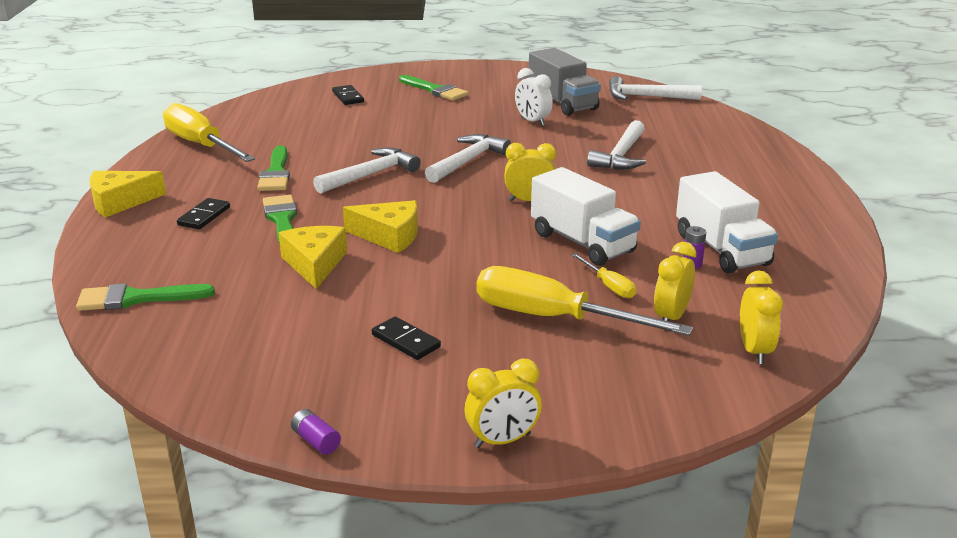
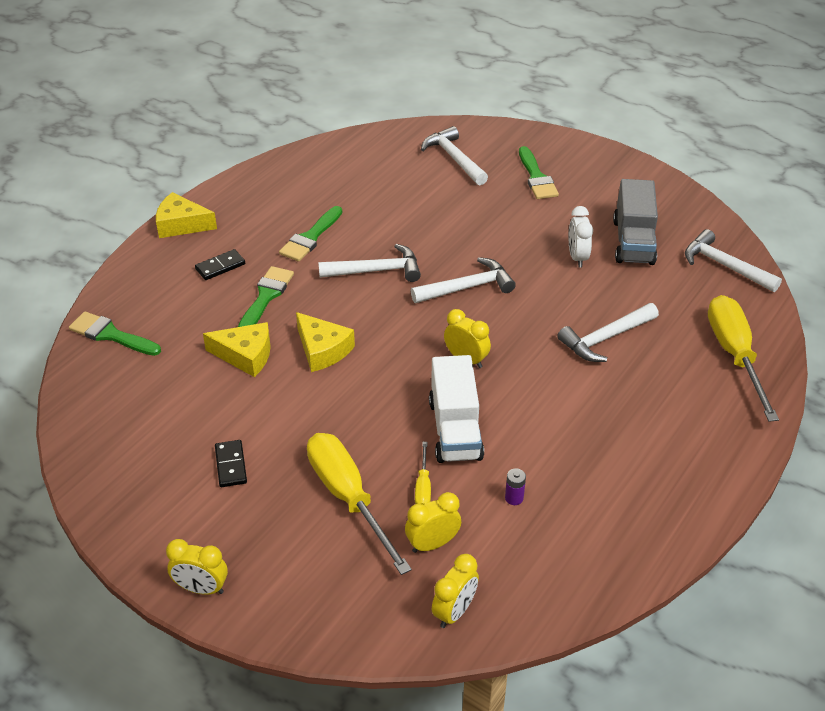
camera: 35 degrees right, 15 degrees up
(201, 145) = (288, 179): yellow screwdriver -> yellow screwdriver (734, 355)
(314, 264) = (245, 355): yellow cheese -> yellow cheese turned 75 degrees clockwise
(316, 441) = (100, 523): purple battery -> none
(348, 97) = (454, 158): black domino -> white hammer
(721, 249) = (558, 494): white truck -> none

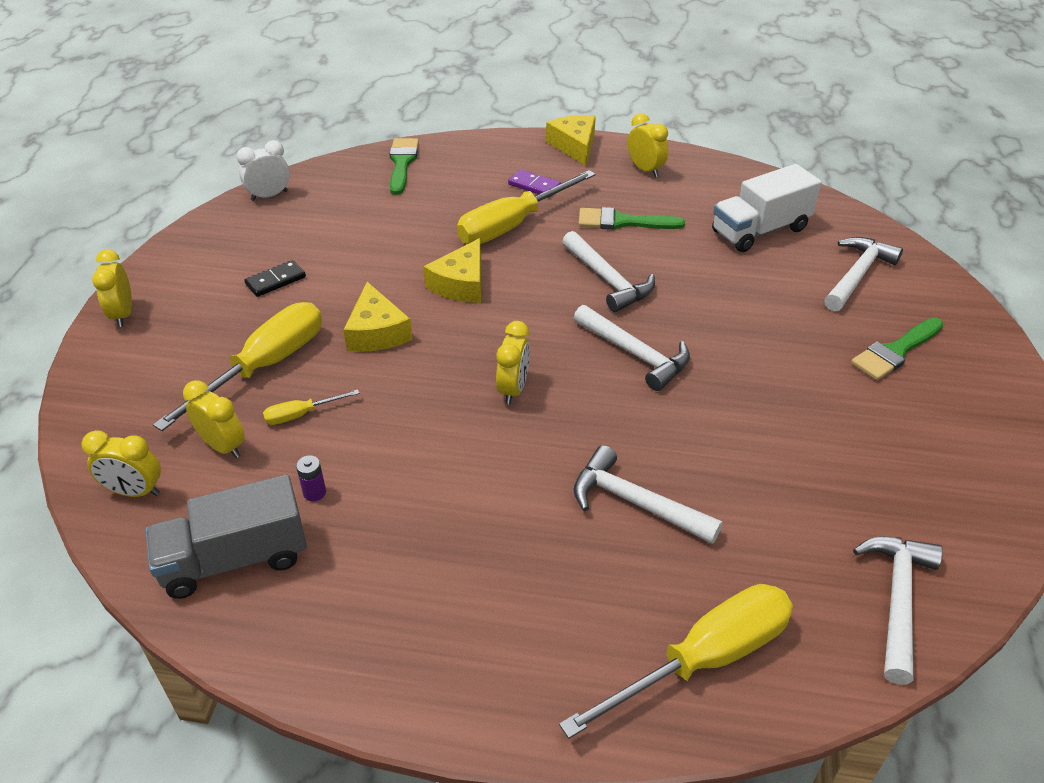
camera: 65 degrees right, 0 degrees up
(220, 267) = (534, 186): black domino -> purple domino
(245, 355) = (423, 241): yellow cheese -> yellow cheese (376, 332)
(251, 200) = (645, 170): none -> yellow clock
(266, 296) = (512, 225): green brush -> yellow screwdriver
(455, 429) = (398, 413): white truck -> white truck (760, 230)
(577, 257) = (772, 433): white clock -> white clock (269, 196)
(633, 241) = (855, 480): grey truck -> grey truck (235, 559)

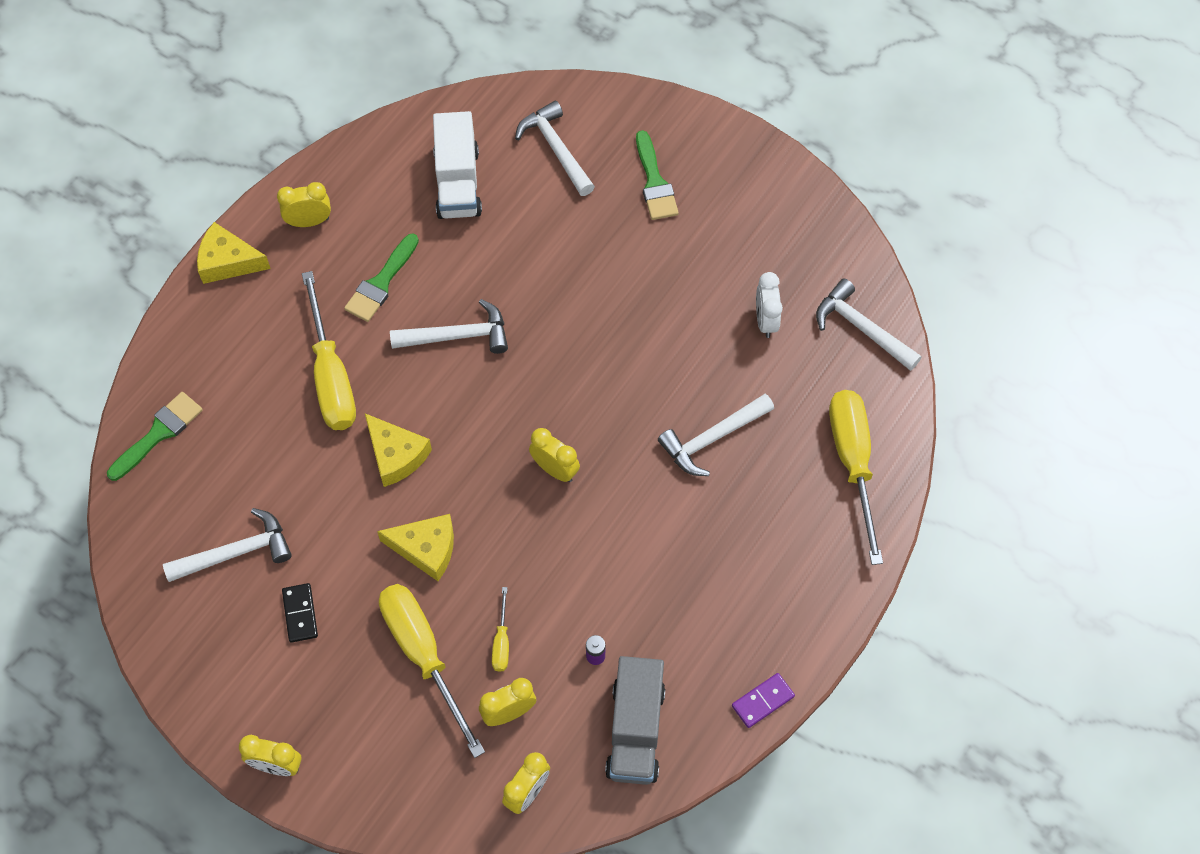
camera: 65 degrees left, 20 degrees up
(269, 196) = (142, 581): white clock -> white clock (765, 321)
(402, 163) = (159, 433): green brush -> green brush turned 105 degrees clockwise
(534, 186) = (277, 329): purple domino -> purple domino (763, 701)
(635, 354) = (562, 362): white hammer -> white hammer (236, 552)

